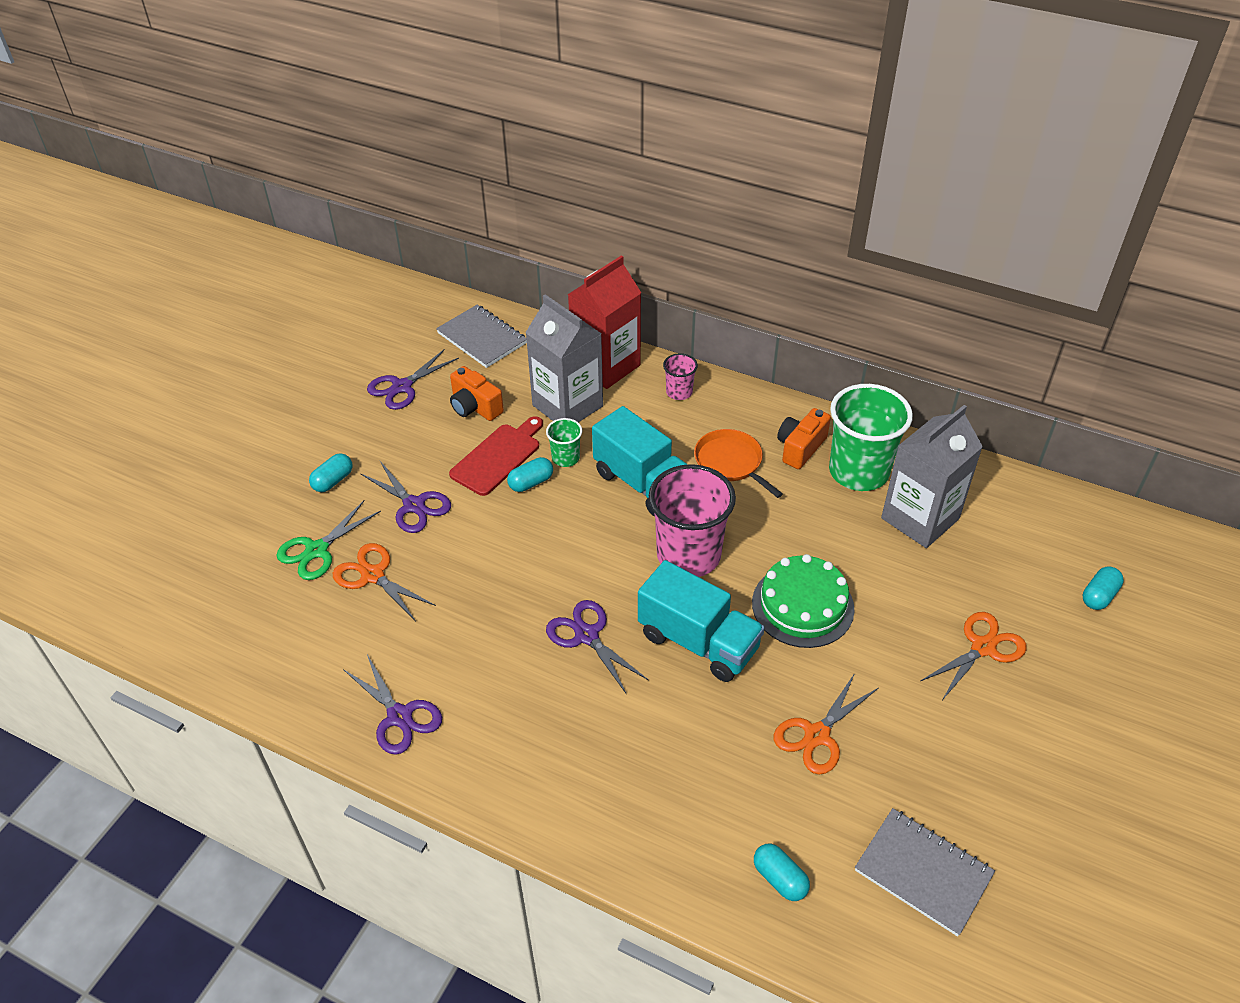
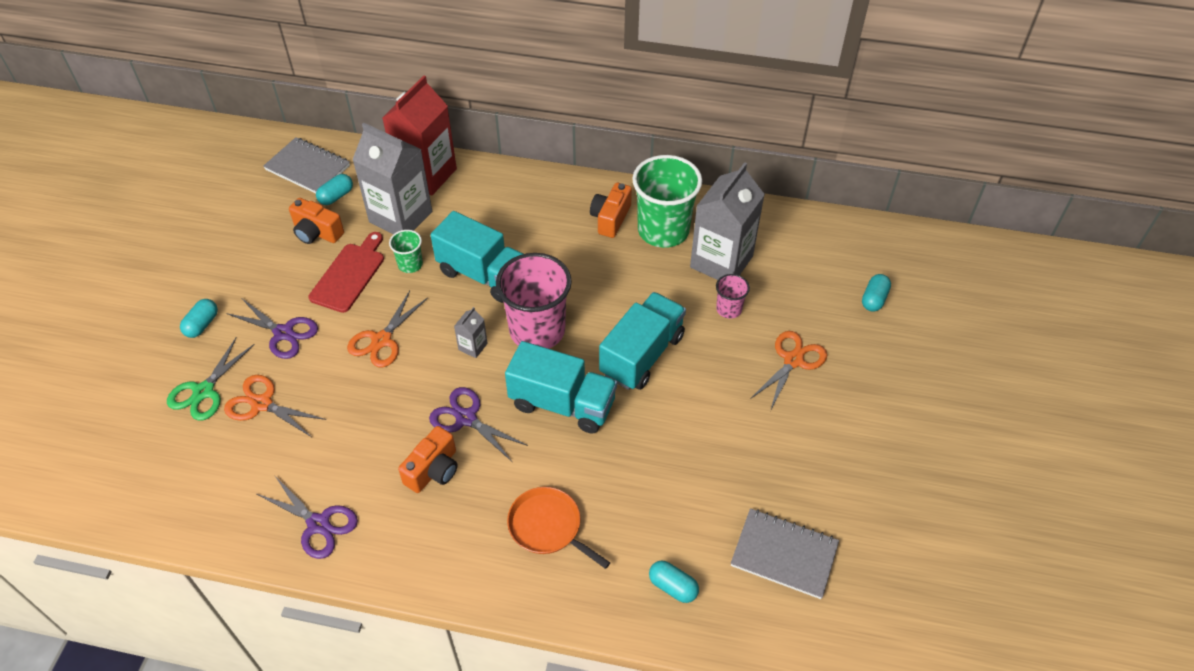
camera: 15 degrees left, 5 degrees up
(402, 387) = (244, 226): purple scissors -> none
(531, 482) = (384, 292): turquoise capsule -> turquoise capsule (336, 196)
(537, 685) = (433, 470): none -> orange camera
(612, 559) = (473, 346): none -> grey carton
(679, 392) = (496, 187): pink cup -> pink cup (729, 309)
(730, 462) = (554, 242): orange pan -> orange pan (548, 527)
(802, 605) = (642, 355): green cake -> turquoise truck
(817, 735) = (677, 461): orange scissors -> orange scissors (381, 340)

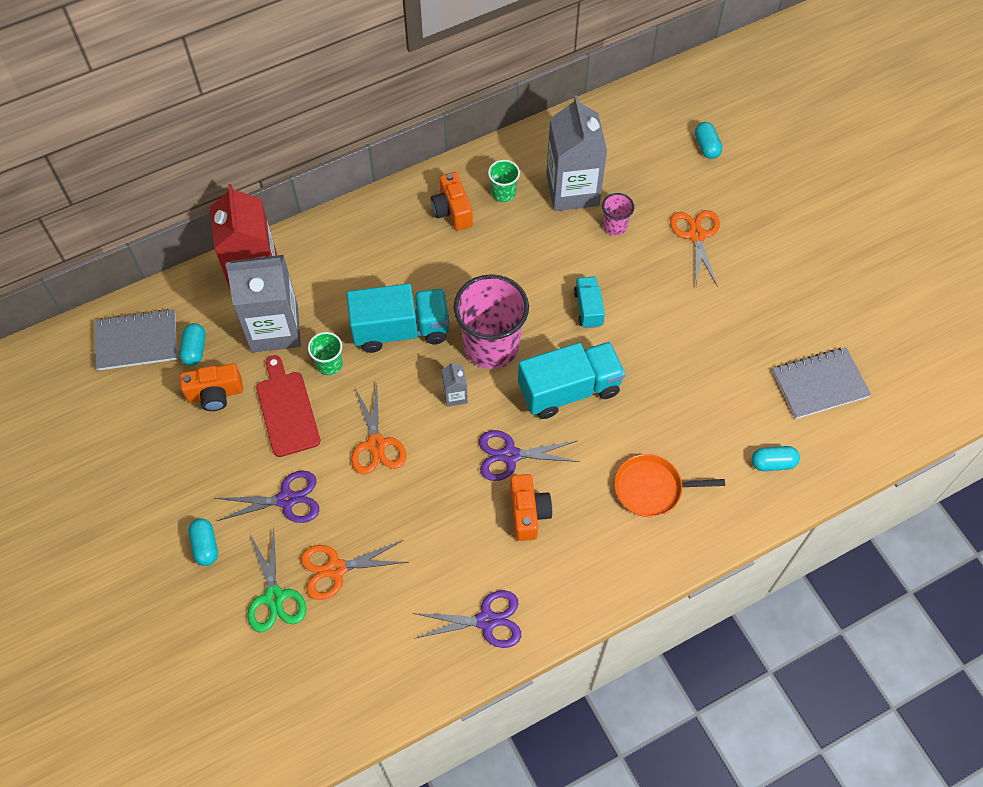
camera: 40 degrees left, 10 degrees up
(642, 355) = (588, 308): turquoise truck -> turquoise truck, size x0.53
(663, 230) = (503, 193): green cup -> green cup, size x0.47

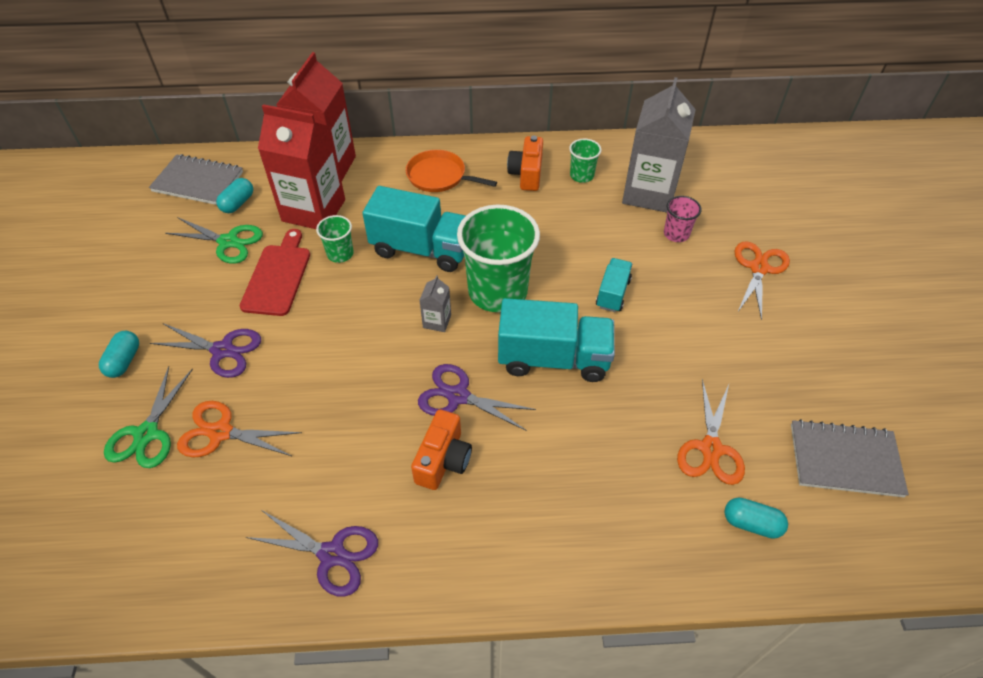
camera: 25 degrees right, 10 degrees down
(215, 394) = (228, 242): orange camera -> green scissors
(274, 328) = (313, 210): grey carton -> red carton
(376, 444) = (336, 335): orange scissors -> orange scissors (711, 448)
(491, 346) = (497, 292): pink cup -> green cup
(651, 488) = (592, 492): orange pan -> orange pan (439, 176)
(706, 146) = (803, 199): turquoise capsule -> none

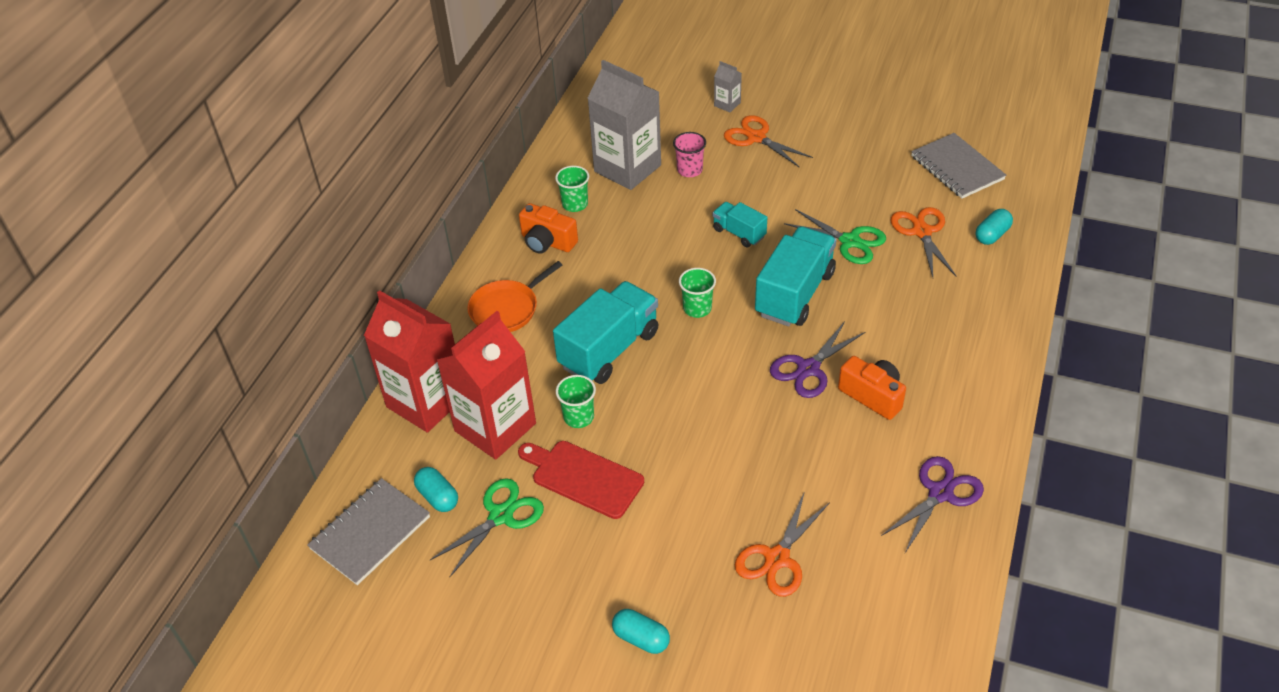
camera: 65 degrees left, 5 degrees down
(147, 434) = (753, 624): green scissors -> green scissors (850, 241)
(222, 350) = (668, 543): purple scissors -> none
(437, 321) = (712, 361): grey carton -> grey carton (727, 104)
(497, 292) = (697, 308): green cup -> green cup, size x0.47
(711, 448) = (922, 232): orange scissors -> orange scissors turned 135 degrees counterclockwise
(845, 460) = (957, 168): grey notebook -> grey notebook turned 60 degrees counterclockwise

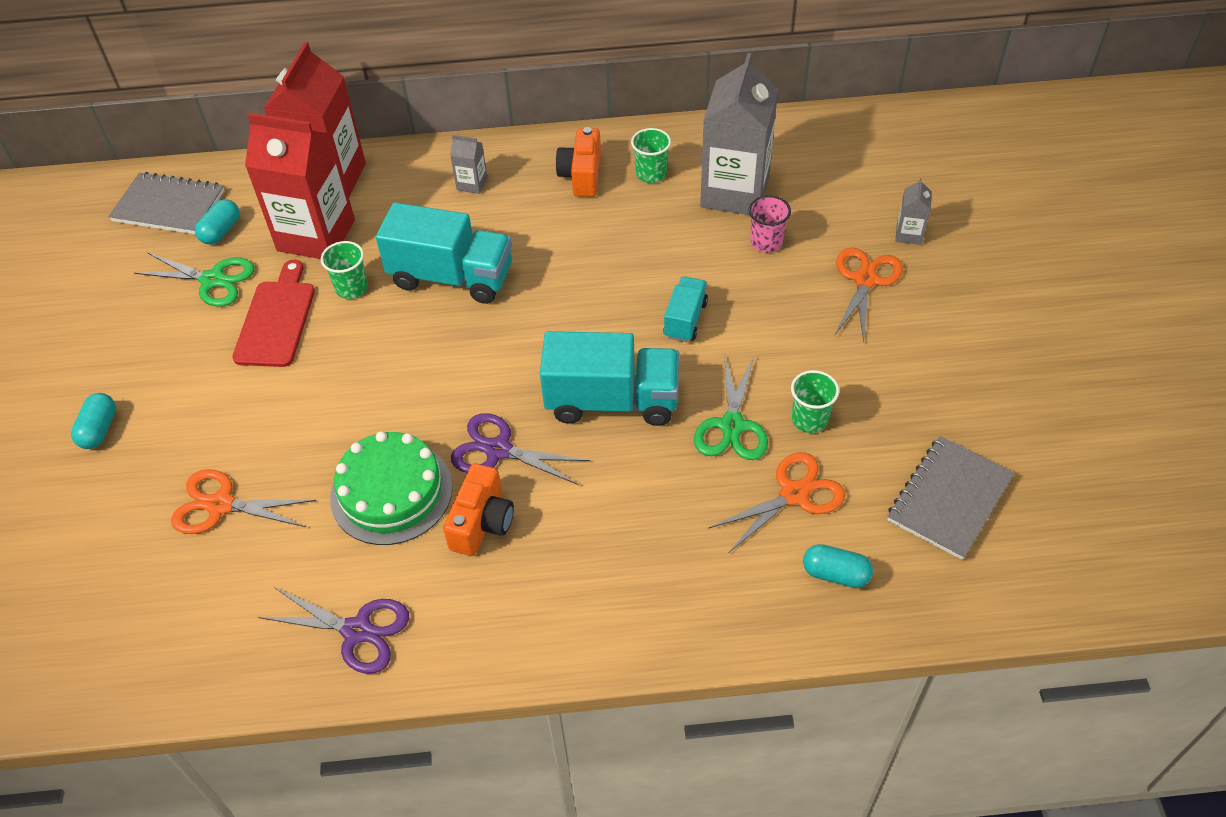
camera: 65 degrees right, 5 degrees up
(507, 309) = (472, 184): orange pan -> grey carton
(697, 308) = (545, 324): green cup -> green cup (809, 419)
(818, 442) = (391, 492): none -> green cake

